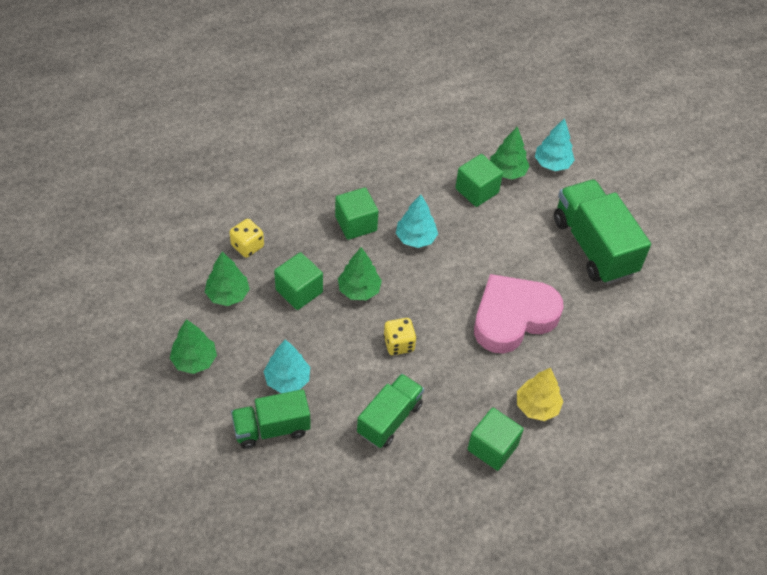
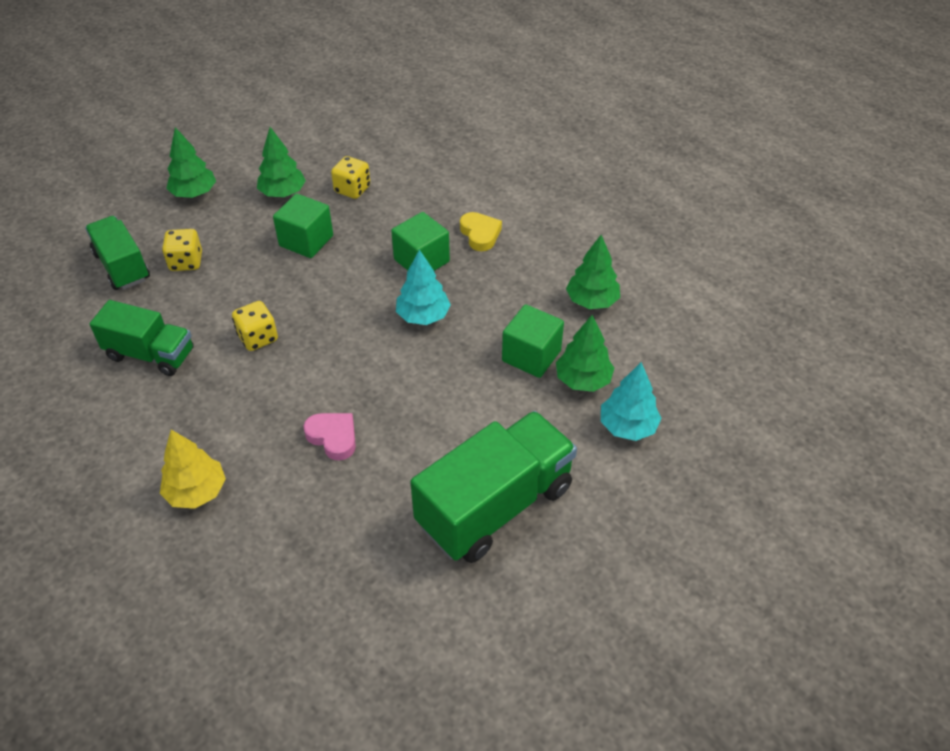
camera: 75 degrees right, 5 degrees down
(287, 379) = (186, 262): turquoise tree -> yellow dice
(342, 181) = (480, 234): none -> yellow heart
(359, 290) = (325, 286): green tree -> green tree (592, 301)
(492, 447) = (126, 458): green cube -> none
(513, 317) = (333, 437): pink heart -> pink heart, size x0.45

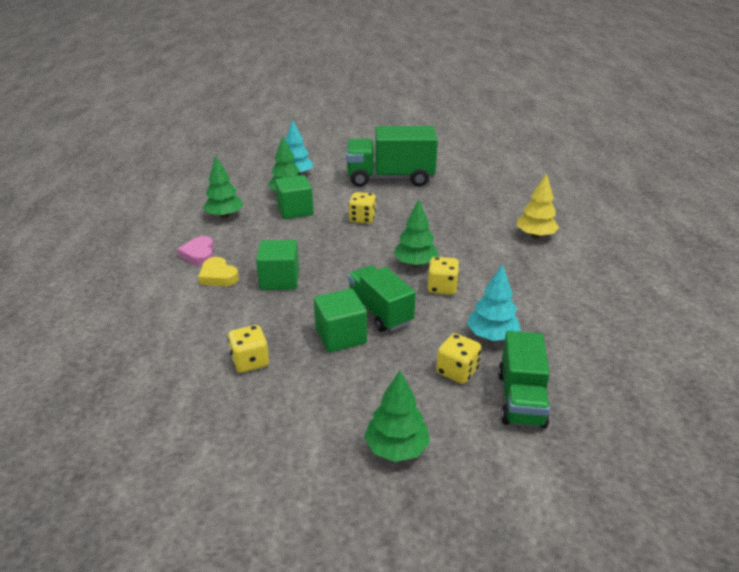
camera: 140 degrees left, 15 degrees down
(150, 354) = (529, 313): green truck -> green truck (379, 312)
(283, 193) = (311, 394): green tree -> green tree (415, 264)
(333, 437) = (440, 225): pink heart -> pink heart (199, 254)
(423, 316) = (324, 251): turquoise tree -> turquoise tree (491, 336)
(438, 390) = (362, 219): none -> yellow dice
(480, 234) = (218, 276): yellow heart -> yellow heart turned 60 degrees counterclockwise

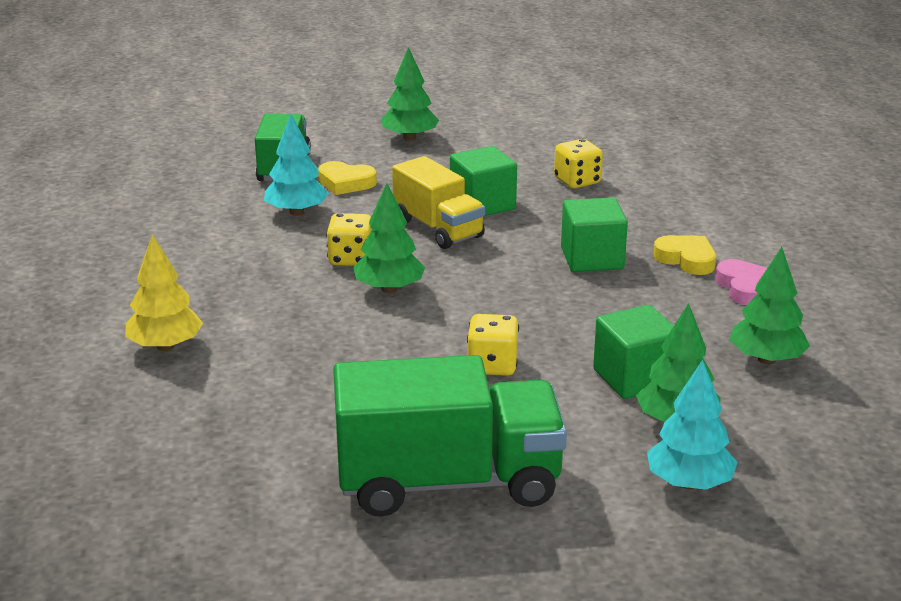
camera: 175 degrees right, 5 degrees down
(379, 312) = (438, 229): green truck -> yellow truck
(457, 371) = (345, 183): yellow dice -> yellow heart

